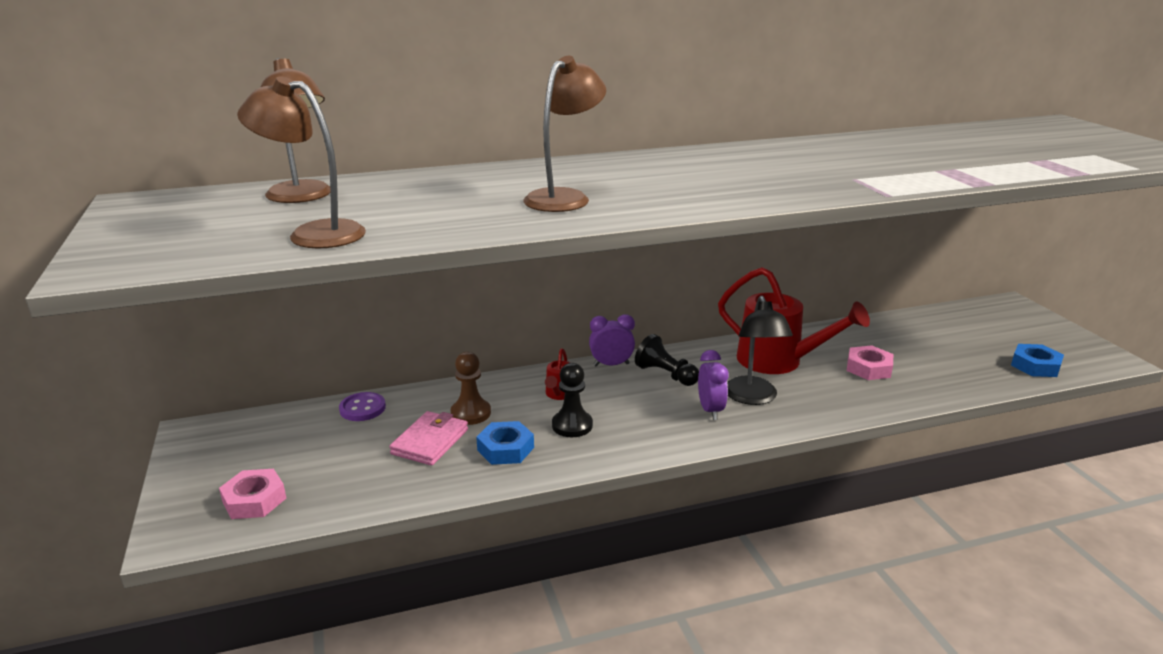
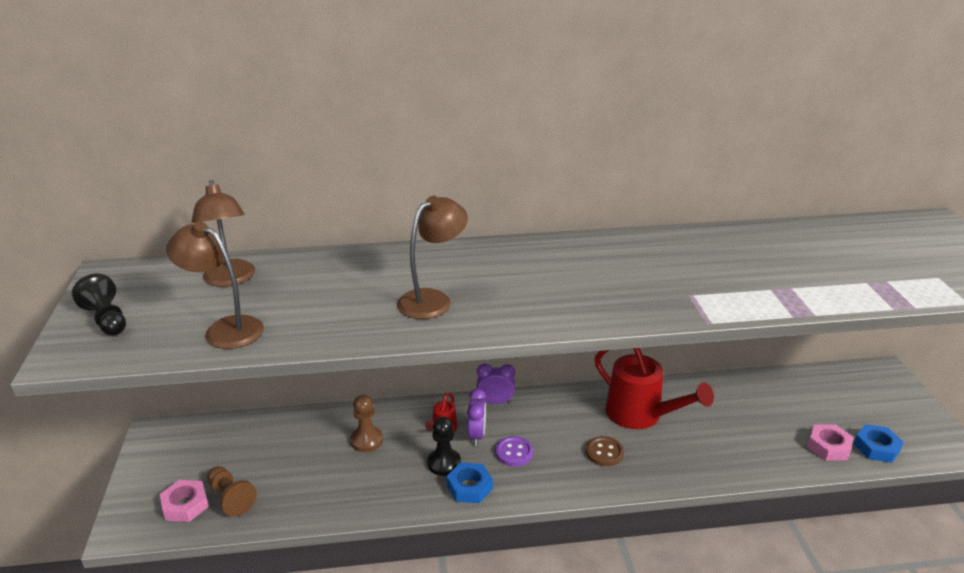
camera: 10 degrees right, 5 degrees up
(314, 486) = (231, 498): none -> brown pawn
(362, 408) = (284, 425): purple button -> purple button (514, 452)
(430, 442) = (328, 465): pink wallet -> none
(505, 449) = (384, 480): blue nut -> blue nut (469, 487)
(666, 375) = (538, 418): black pawn -> black pawn (106, 319)
(710, 410) = (563, 462): purple clock -> purple clock (477, 435)
(753, 398) = (604, 452): black lamp -> brown button
(868, 368) = (719, 432): pink nut -> pink nut (829, 446)

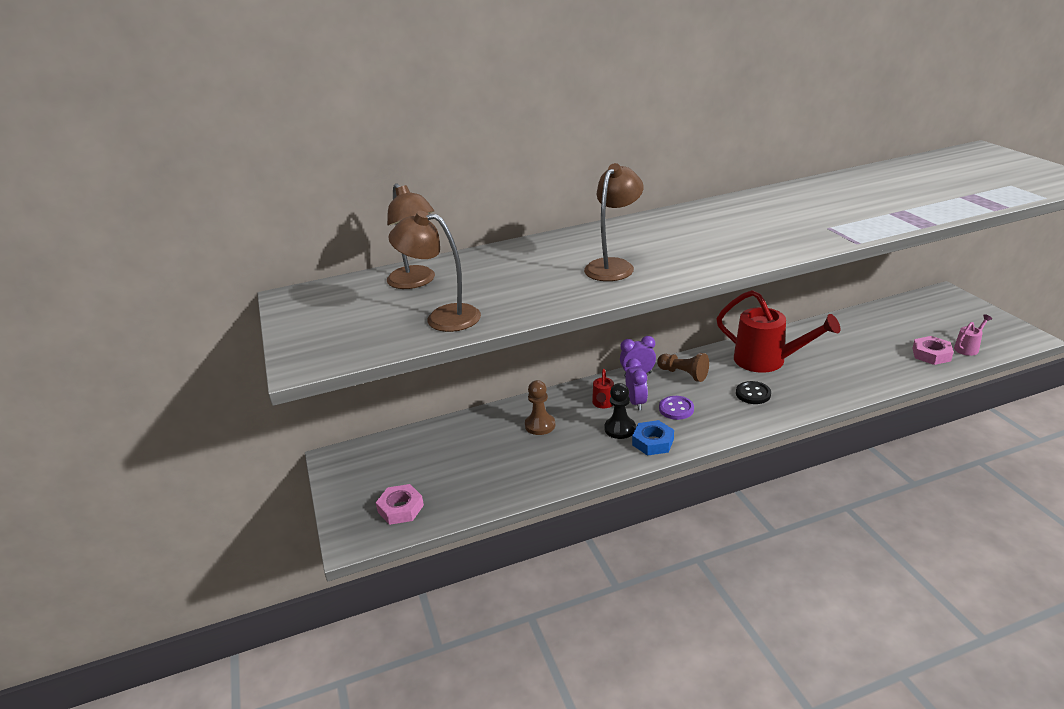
camera: 10 degrees left, 0 degrees up
(106, 319) = (322, 330): black pawn -> none
(231, 498) = (441, 494): brown pawn -> brown pawn (683, 374)
(604, 452) = (753, 394): brown button -> black button
(876, 447) = (968, 348): blue nut -> pink watering can

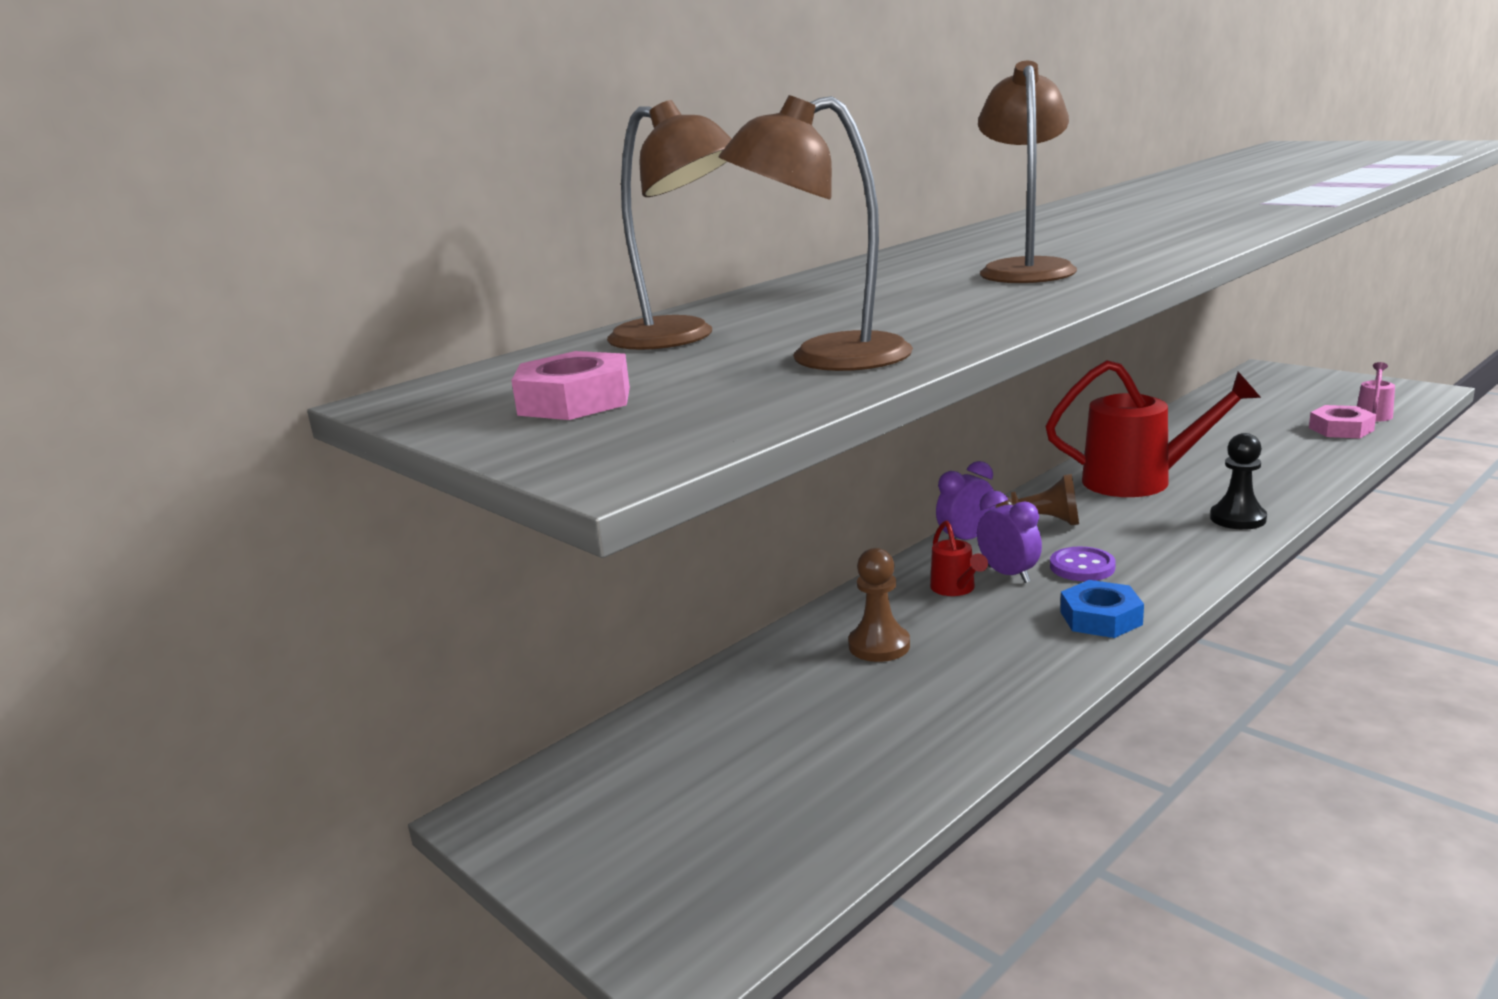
camera: 25 degrees left, 10 degrees down
(400, 508) = (740, 859): pink nut -> pink nut (575, 401)
(620, 429) = (1024, 615): black pawn -> black pawn (1238, 518)
(753, 394) = (1172, 522): black button -> none

